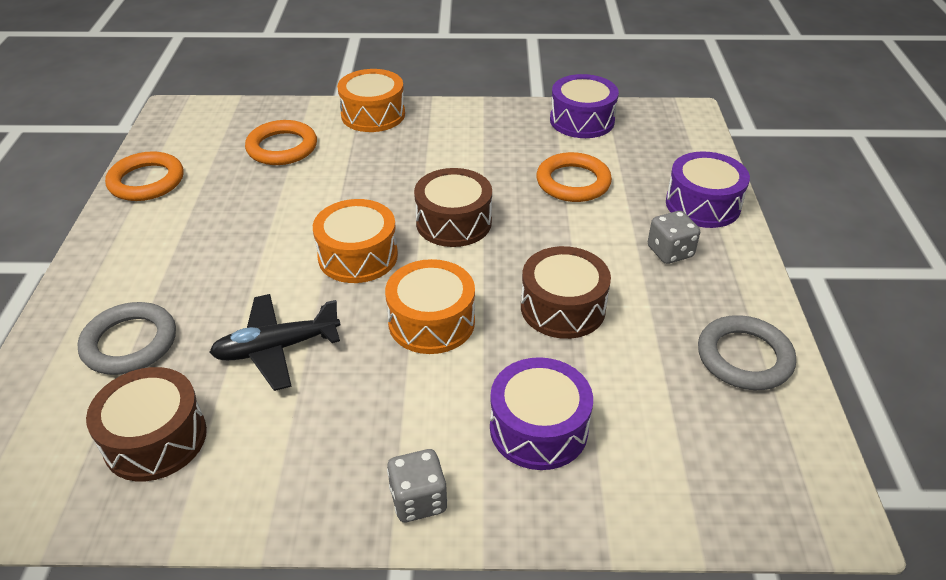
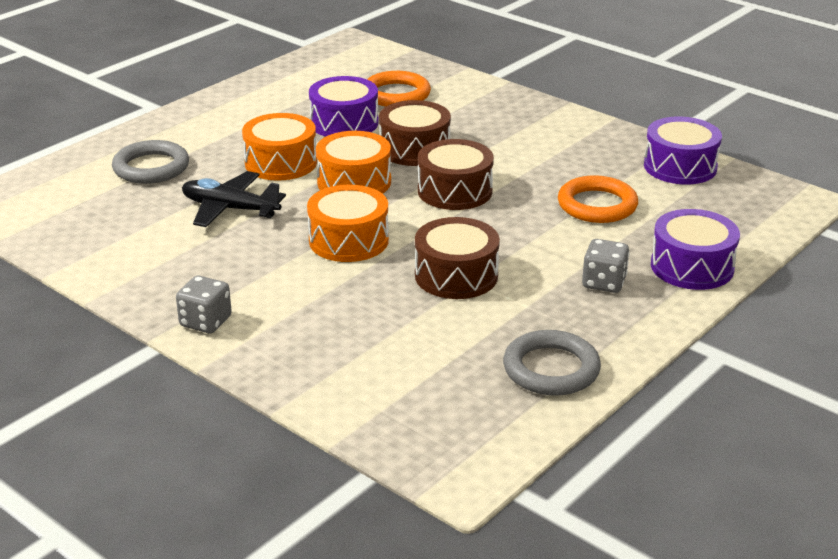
camera: 40 degrees right, 10 degrees down
(146, 181) = (275, 81): orange ring -> none
(155, 439) = (105, 220): brown drum -> brown drum (414, 149)
(373, 114) = (499, 97): orange drum -> orange drum (281, 163)
(538, 428) = (332, 328): purple drum -> purple drum (344, 123)

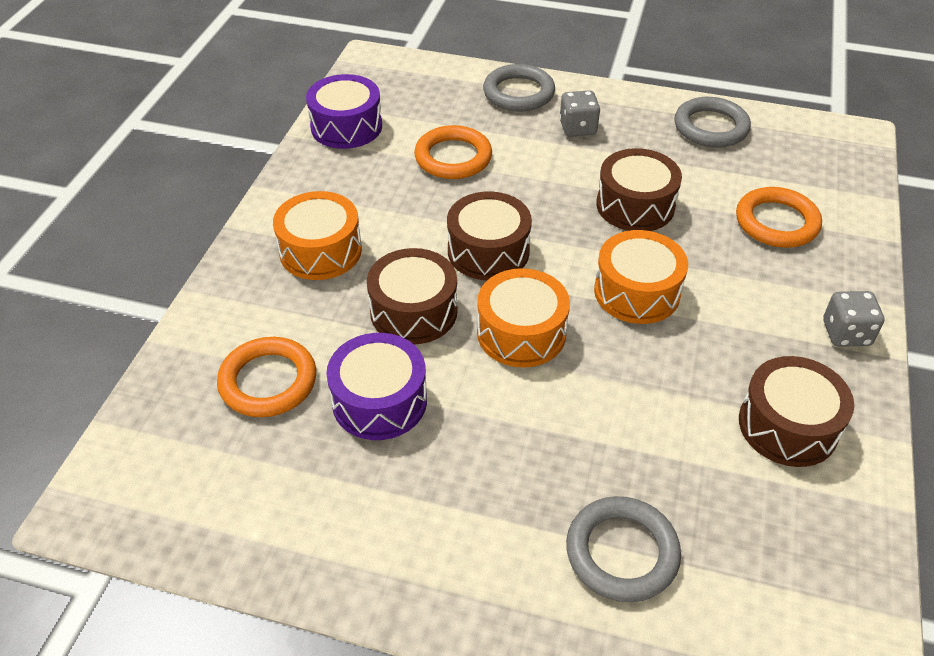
camera: 115 degrees left, 15 degrees up
(160, 256) = (787, 426): none -> brown drum
(230, 209) = (653, 414): black plane -> none
(281, 163) = (520, 417): orange drum -> orange drum (320, 251)
(366, 346) = (776, 222): none -> orange ring
(692, 267) = (518, 93): purple drum -> grey ring

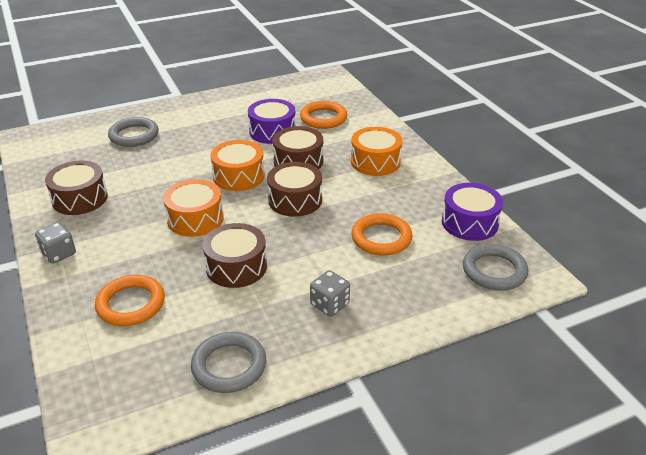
camera: 140 degrees right, 10 degrees down
(518, 93) = (406, 311): grey ring -> grey ring (494, 271)

